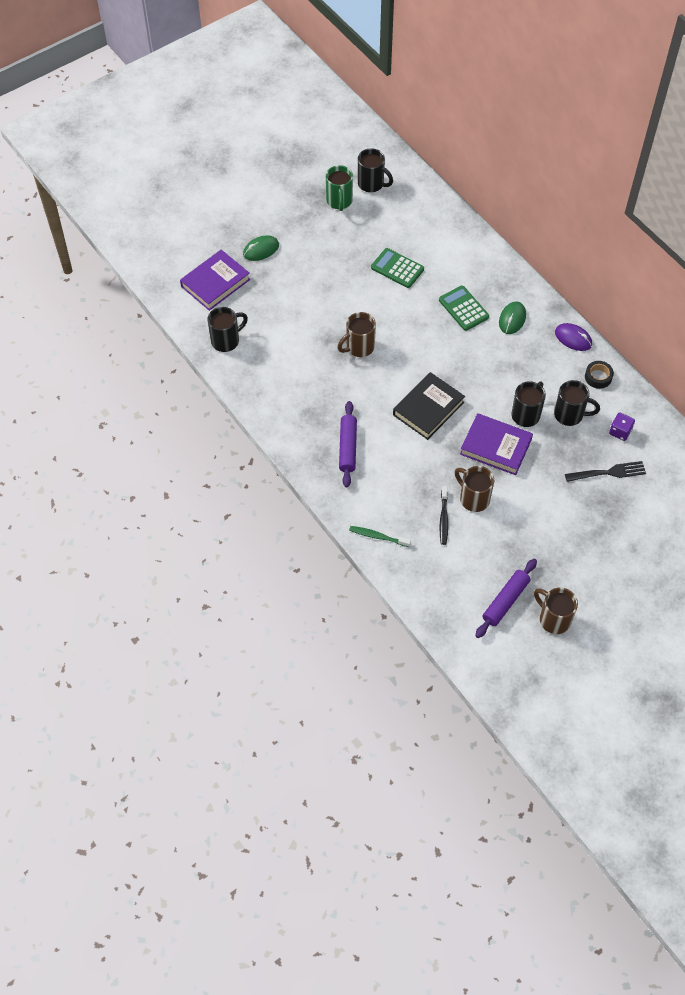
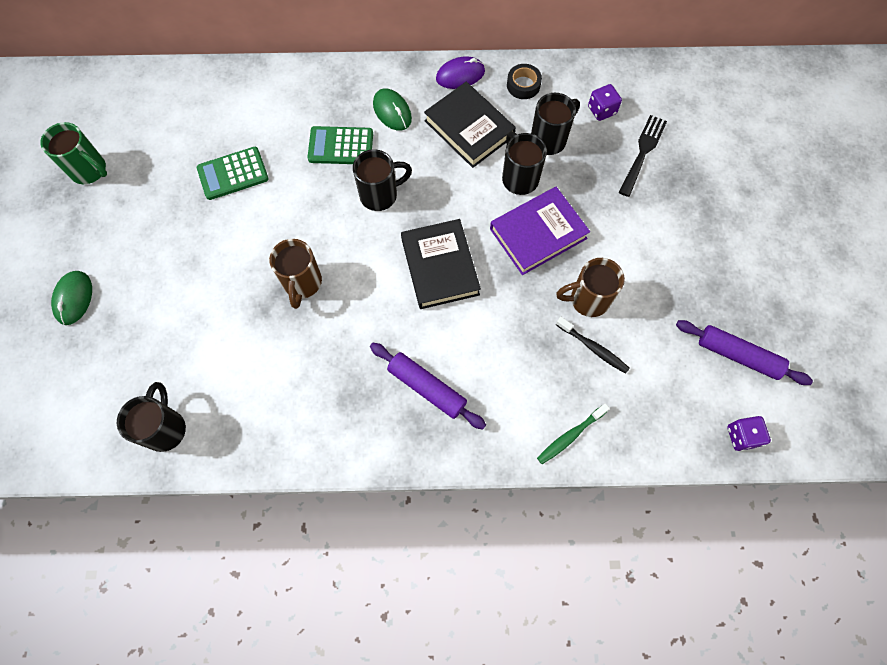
camera: 55 degrees left, 10 degrees up
(215, 283) = (71, 384): purple book -> none
(371, 184) = (99, 123): black mug -> black mug (380, 195)
(452, 629) = (742, 436): none -> purple dice
(505, 601) = (738, 355): purple rolling pin -> purple rolling pin turned 45 degrees counterclockwise
(538, 367) = (469, 128): none -> black book
(553, 619) = (788, 322): brown mug -> none

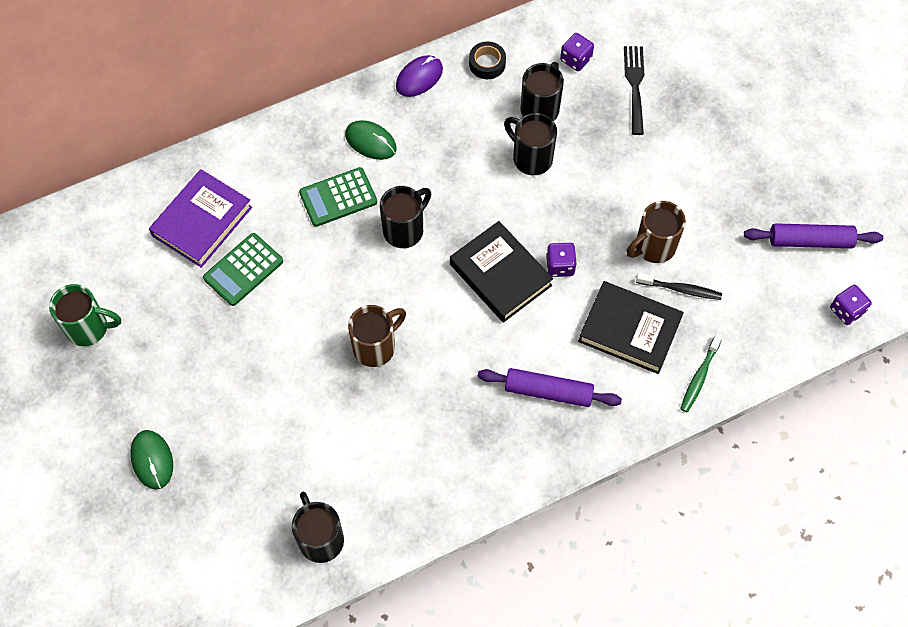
camera: 25 degrees left, 5 degrees down
(302, 283) = (375, 347): brown mug -> brown mug turned 105 degrees counterclockwise
(469, 128) = (457, 128): black book -> black book (629, 330)
(495, 281) = (560, 266): none -> purple dice
(538, 233) = (576, 204): purple book -> purple book (202, 221)

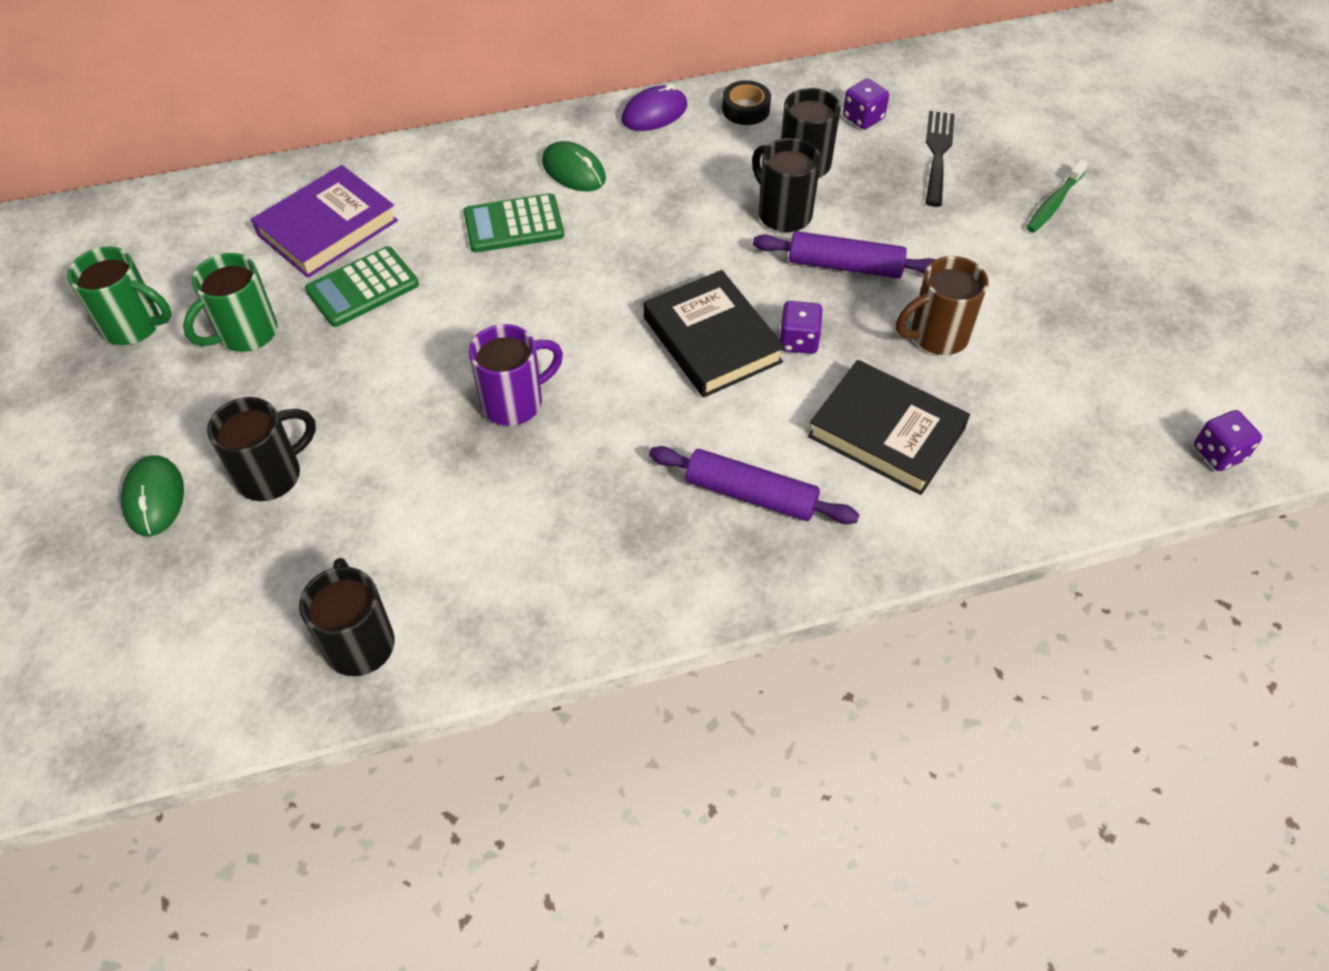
camera: 10 degrees right, 10 degrees down
(171, 321) = (246, 334): none -> green mug
(375, 347) = (514, 402): brown mug -> purple mug
(404, 230) = (592, 271): black mug -> black mug (272, 475)
(680, 289) = (969, 392): black toothbrush -> none
(699, 377) = (983, 508): green toothbrush -> green toothbrush (1054, 203)
(810, 241) = (1168, 358): purple rolling pin -> purple rolling pin (845, 266)

